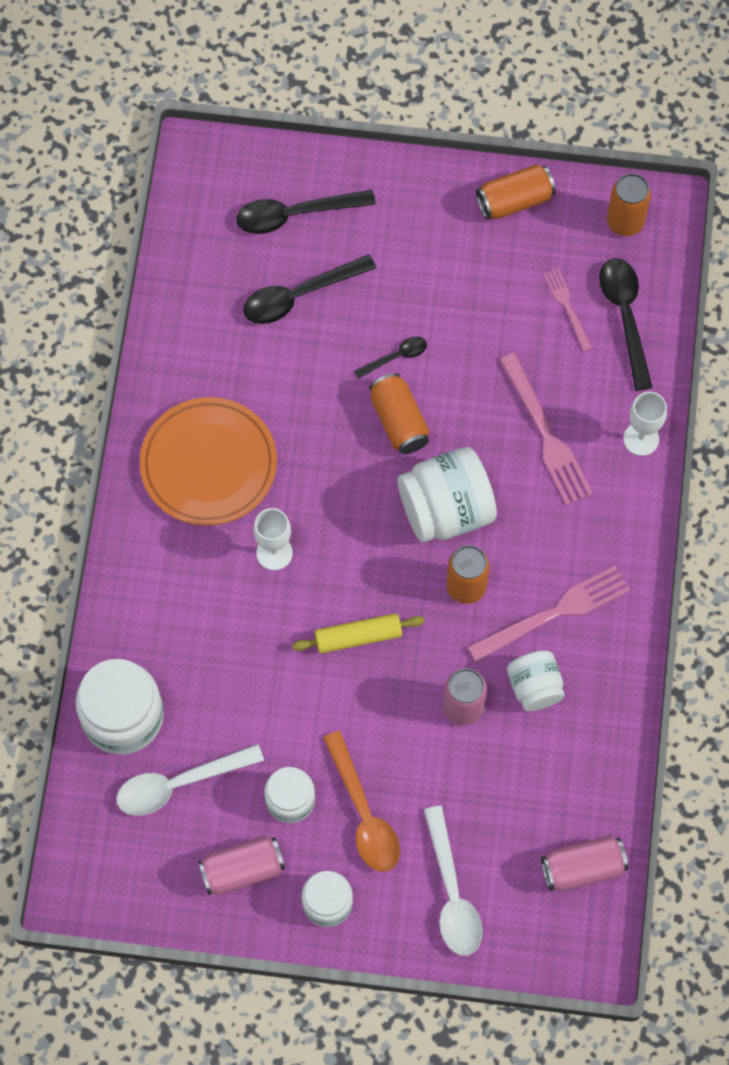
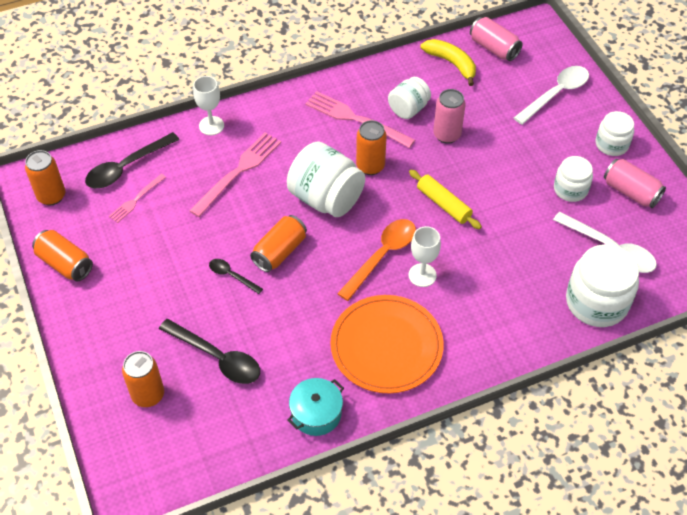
camera: 120 degrees left, 15 degrees down
(175, 356) = (316, 413): none -> turquoise pot
(295, 214) = (148, 395): black spoon -> orange can
(363, 813) = (547, 152): orange spoon -> orange spoon (382, 256)
(585, 792) = (451, 63): none -> yellow banana

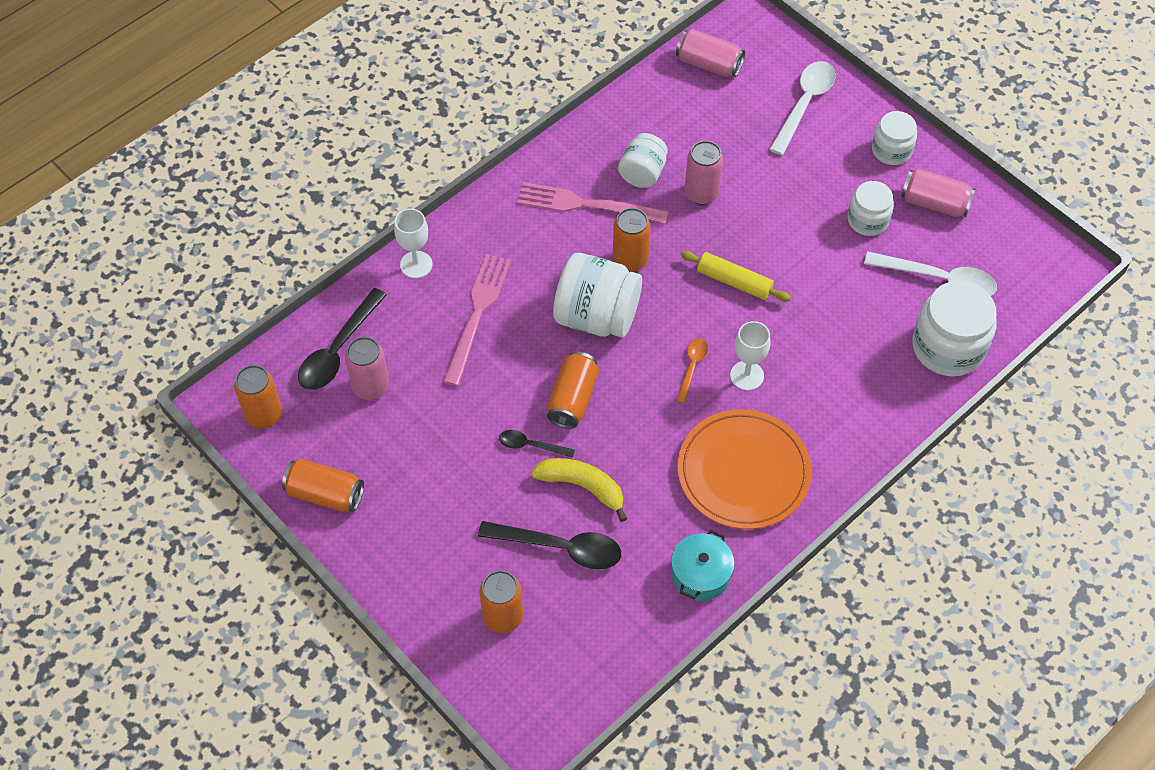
camera: 20 degrees left, 5 degrees up
(136, 199) = (371, 387): pink fork -> pink can
(382, 256) = (692, 367): orange spoon -> orange spoon, size x0.55
(451, 63) = (668, 99): yellow banana -> yellow banana (583, 487)

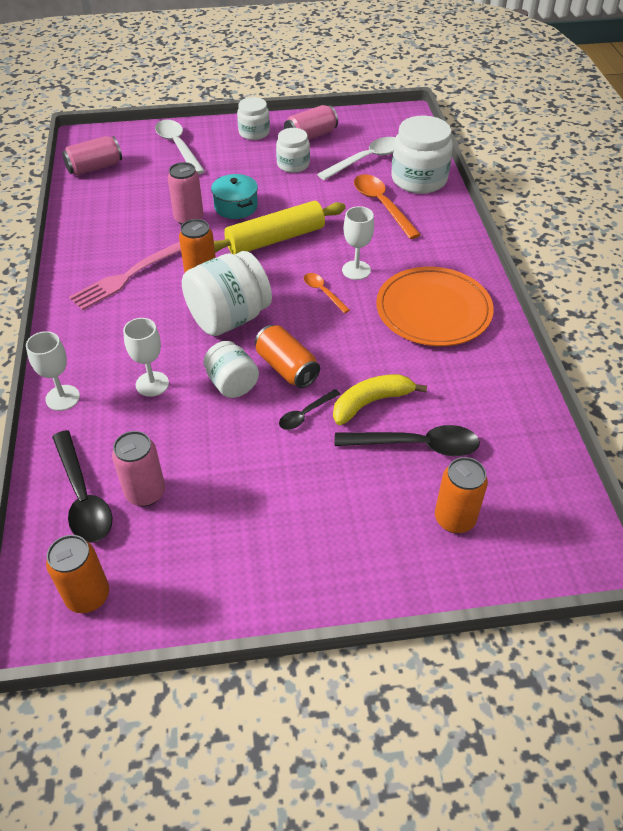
camera: 55 degrees left, 10 degrees down
(325, 494) = (220, 590): orange can -> none
(477, 314) = (152, 384): pink fork -> white goblet
(560, 548) = (416, 445): black spoon -> black spoon turned 45 degrees clockwise
(642, 173) = (138, 236): white jar -> white jar (232, 384)
(700, 574) = (503, 375): turquoise pot -> turquoise pot (236, 206)
(734, 282) = (275, 239): yellow rolling pin -> yellow rolling pin, size x1.54
(870, 339) = (382, 205): none -> orange spoon

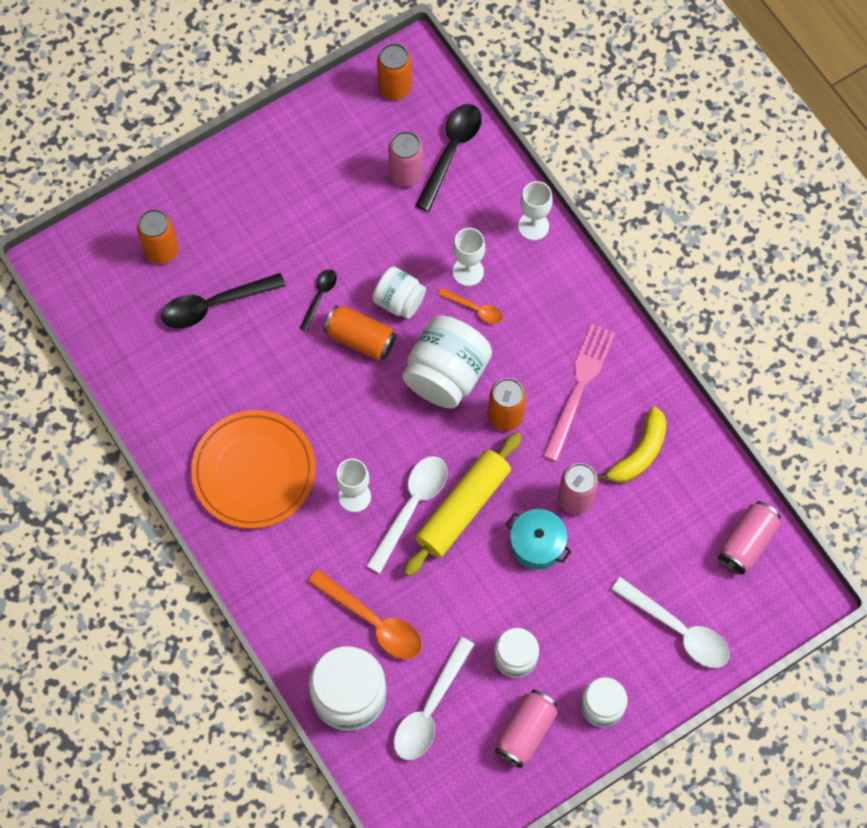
camera: 155 degrees right, 20 degrees up
(82, 496) = (451, 152): black spoon -> black spoon turned 75 degrees clockwise
(315, 251) = (411, 507): none -> white spoon
(323, 292) = (373, 449): orange spoon -> orange spoon (474, 309)
(371, 402) = (269, 332): yellow banana -> yellow banana (639, 453)

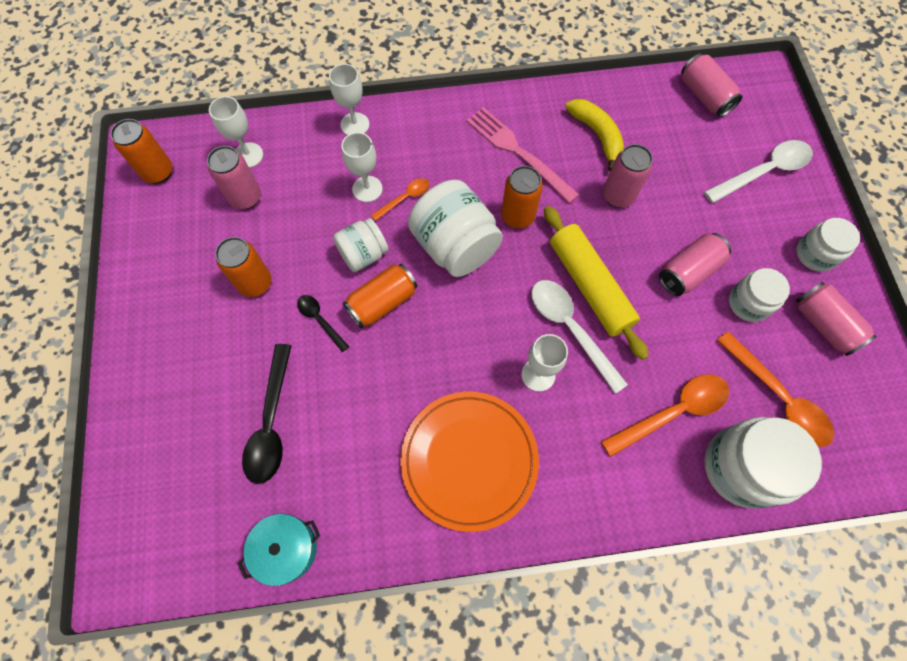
camera: 65 degrees left, 0 degrees up
(162, 251) = (181, 450): orange can -> orange can (255, 283)
(430, 708) = (777, 397): white spoon -> orange spoon
(451, 152) = (248, 155): black spoon -> white goblet
(522, 591) = (688, 271): none -> pink can
(537, 544) = (648, 242): turquoise pot -> turquoise pot (286, 549)

